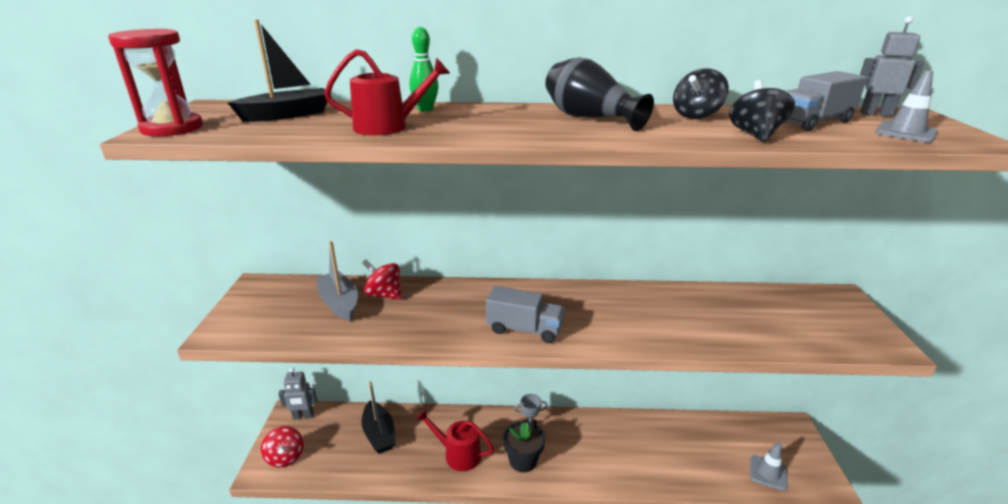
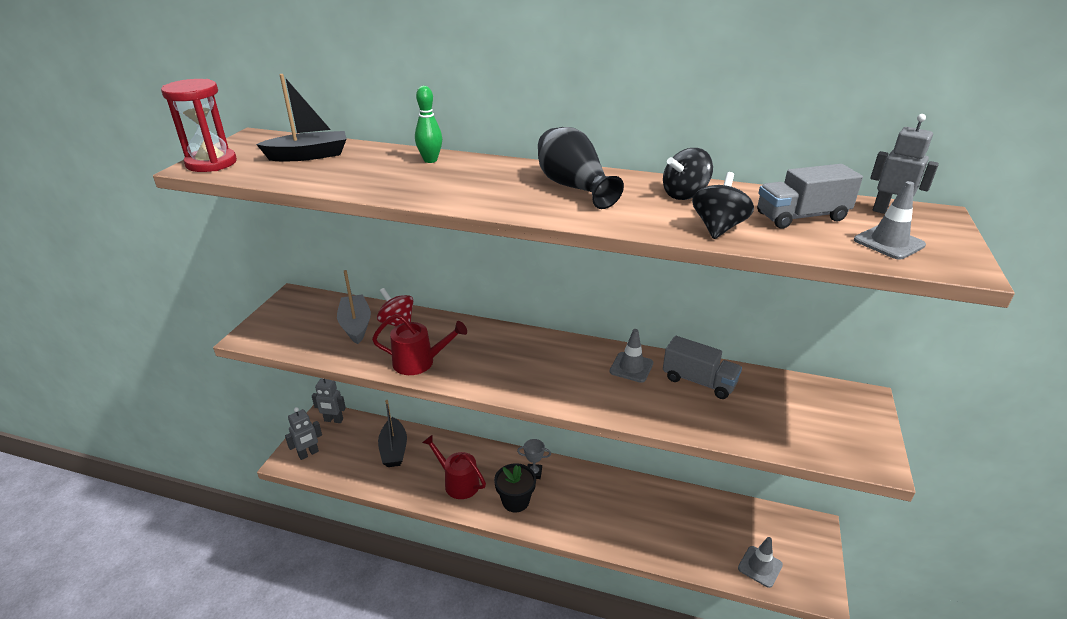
camera: 15 degrees right, 5 degrees up
(285, 457) = (308, 454): red spinning top -> grey robot
(388, 127) = (382, 179): red watering can -> red watering can (419, 362)
(524, 329) = (507, 378): grey truck -> grey truck (699, 381)
(635, 301) = (631, 367): none -> grey traffic cone

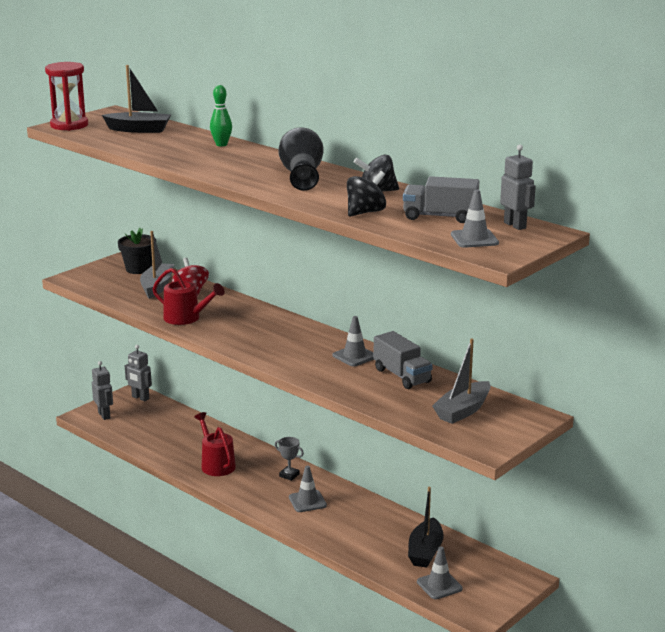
camera: 25 degrees right, 10 degrees down
(308, 454) = (104, 415): grey robot -> grey robot turned 105 degrees counterclockwise
(394, 449) = (177, 430): black boat -> black boat (425, 551)
(515, 501) = (256, 488): black flower pot -> black flower pot (138, 269)
(572, 501) = (307, 501): none -> grey traffic cone
(799, 413) = (463, 411): none -> grey boat

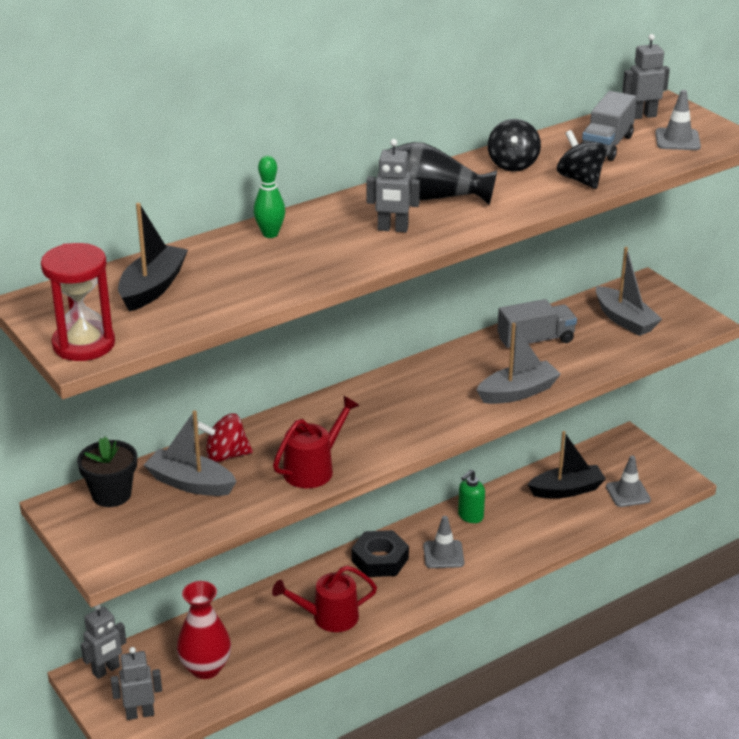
camera: 75 degrees left, 10 degrees up
(151, 429) = (205, 668): none -> red vase
(246, 170) = (392, 229): none -> grey robot
(289, 475) = (380, 559): grey trophy -> black nut
(318, 375) = (518, 392): none -> grey boat
(354, 356) = (476, 361): grey traffic cone -> none
(362, 508) = (470, 516): none -> green soap dispenser
(425, 551) = (567, 490): black boat -> black boat turned 45 degrees counterclockwise

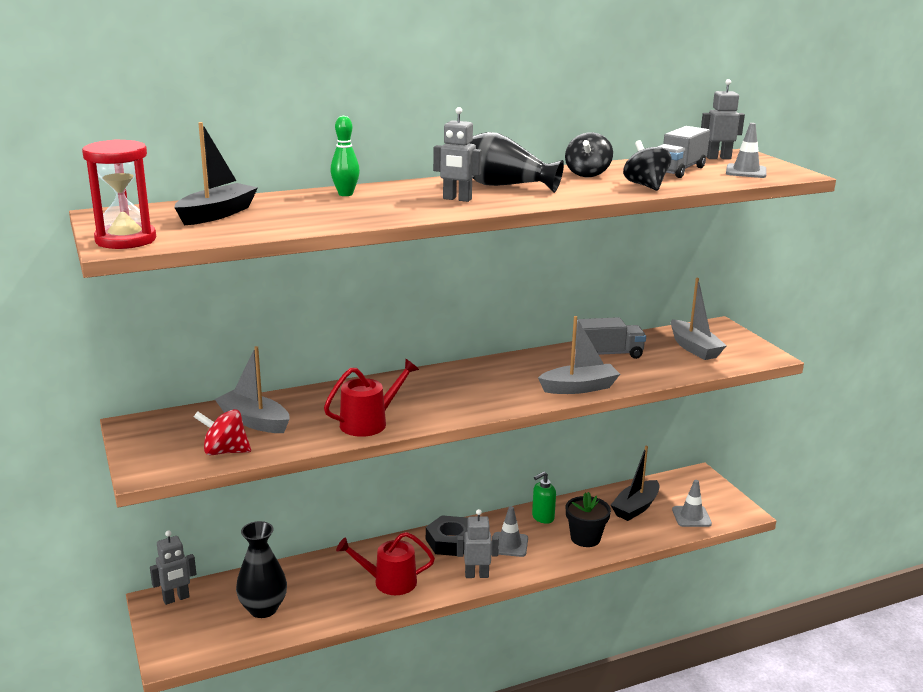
camera: 10 degrees right, 10 degrees down
(111, 494) = (181, 422): black flower pot -> black flower pot (585, 538)
(140, 713) = (188, 639): grey robot -> grey robot (476, 575)
(205, 668) = (263, 609): red vase -> black vase
(225, 455) = (296, 405): red spinning top -> red spinning top (225, 451)
(567, 490) = (635, 507): black boat -> black boat turned 135 degrees clockwise

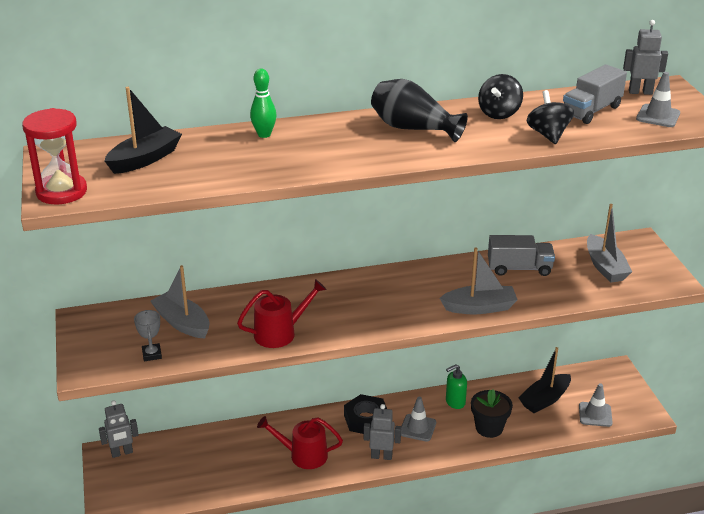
camera: 10 degrees right, 10 degrees up
(225, 451) = (152, 354): red spinning top -> grey trophy
(263, 609) = (192, 470): black vase -> none
(457, 199) = (362, 147): grey robot -> none

